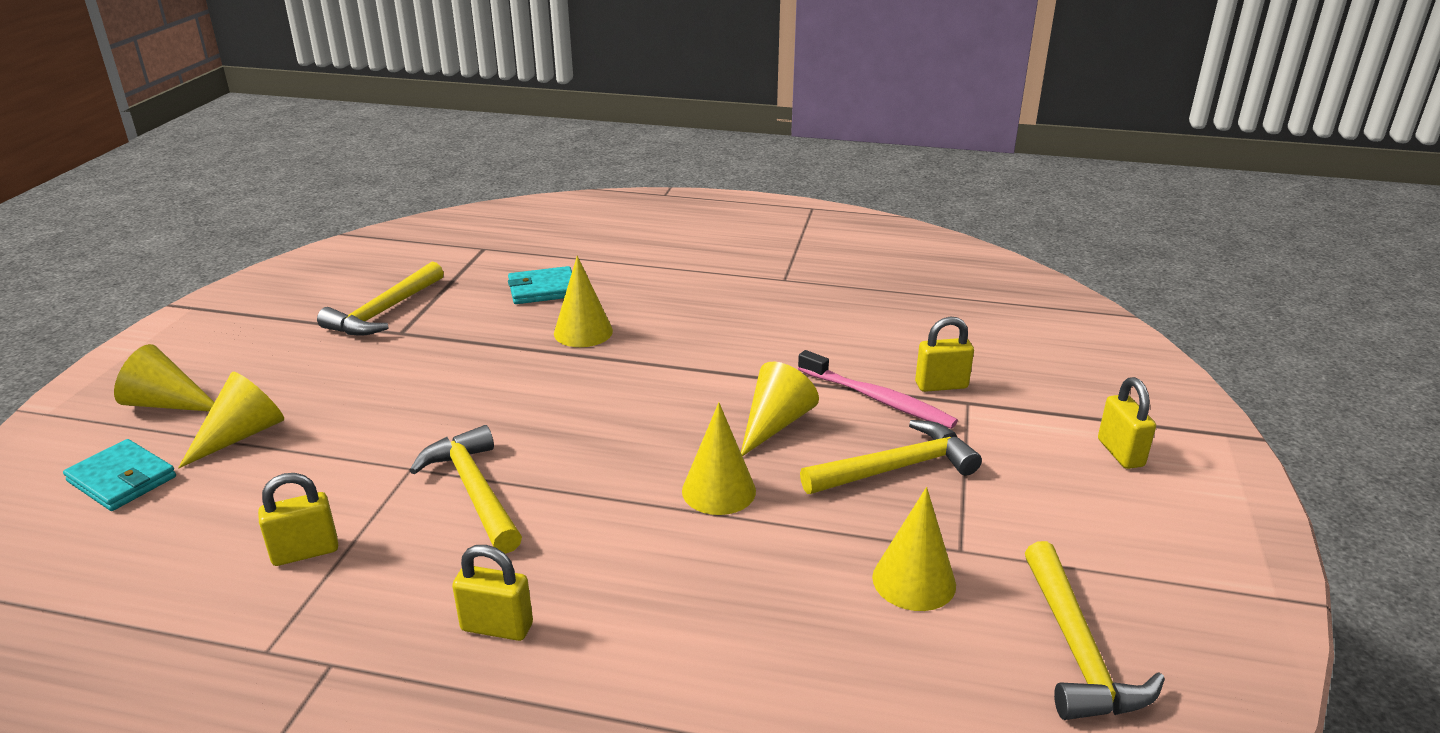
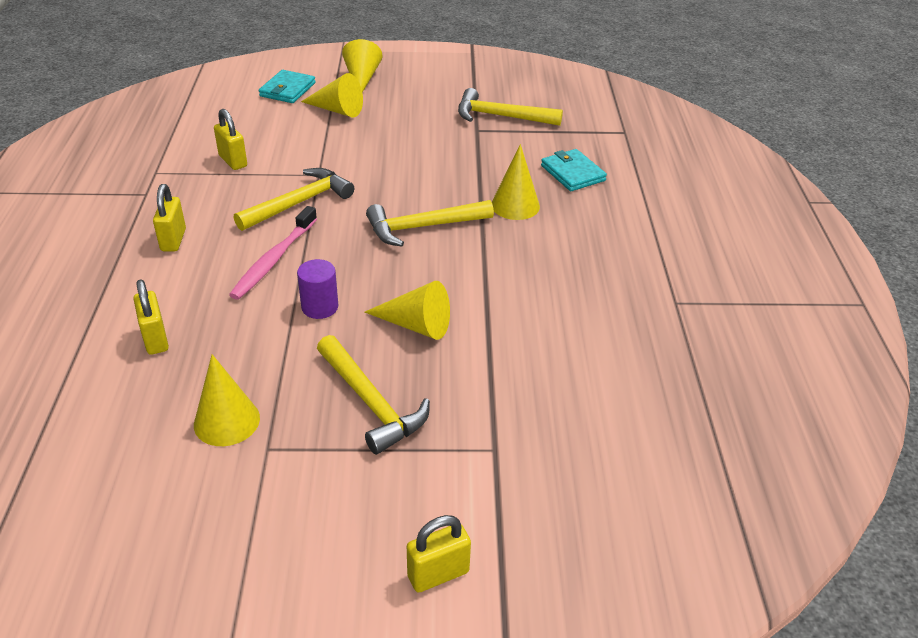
camera: 75 degrees right, 10 degrees up
(718, 491) = (320, 307): yellow cone -> purple cylinder
(877, 399) = (477, 384): pink toothbrush -> pink toothbrush (274, 259)
(941, 385) = (517, 428): yellow padlock -> yellow padlock (155, 339)
(1076, 649) = (152, 521): yellow hammer -> yellow hammer (423, 227)

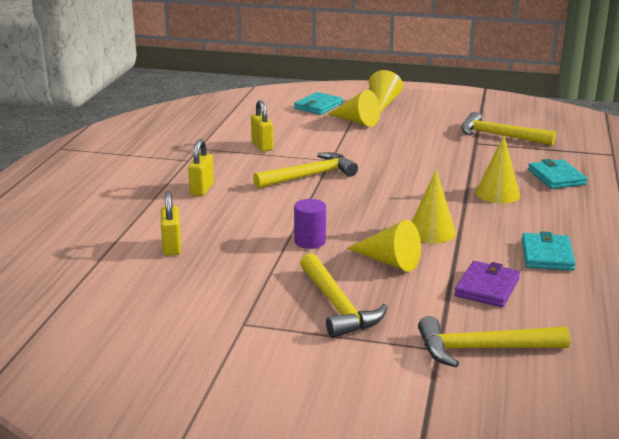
camera: 15 degrees right, 15 degrees down
(227, 421) = (215, 302): yellow cone -> yellow cone (431, 232)
(274, 259) = (280, 208): pink toothbrush -> none
(423, 227) = (411, 200): yellow hammer -> yellow hammer (483, 349)
(438, 574) = (367, 422): yellow padlock -> none
(529, 349) = (487, 287): none -> purple wallet
(583, 291) = (547, 255): none -> turquoise wallet

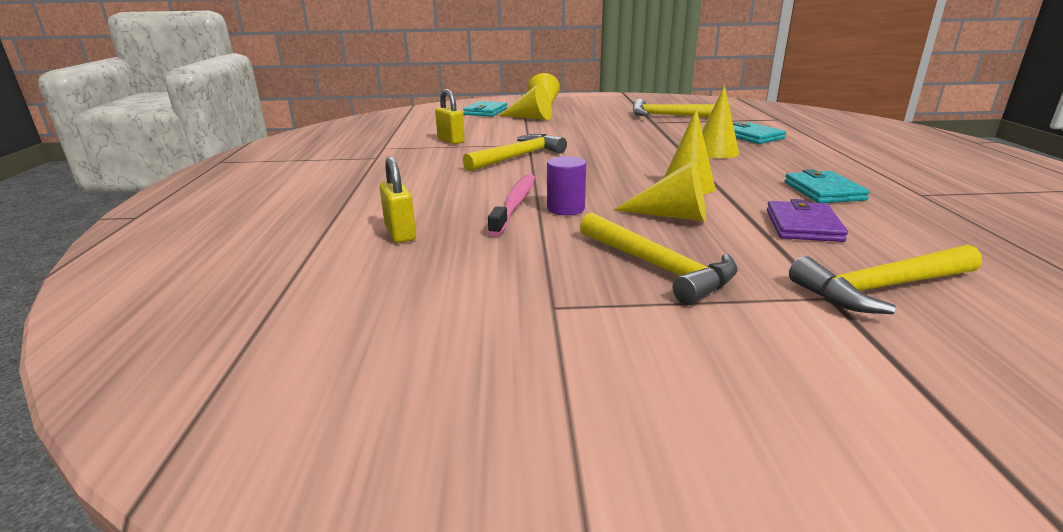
camera: 15 degrees left, 0 degrees up
(202, 189) = (406, 178): yellow padlock -> none
(272, 231) = (515, 204): none -> pink toothbrush

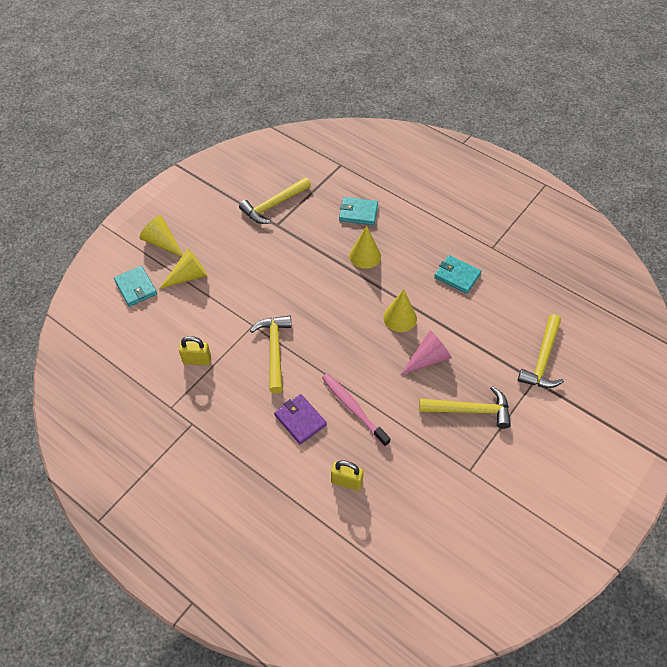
camera: 50 degrees left, 30 degrees up
(565, 208) = (380, 392): purple cylinder -> none
(672, 215) = (428, 359): yellow cone -> pink cone
(803, 226) = (481, 324): purple wallet -> purple wallet (300, 420)

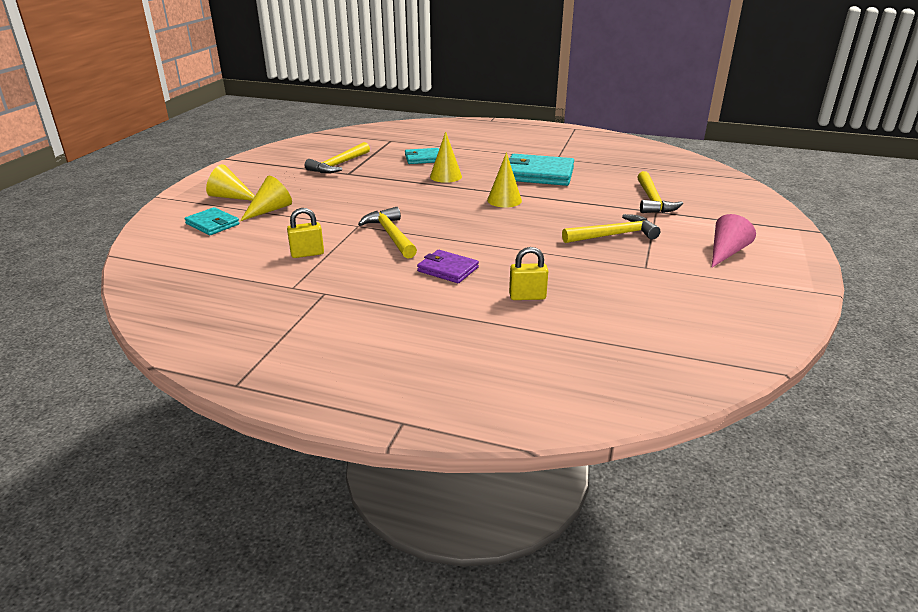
camera: 20 degrees left, 25 degrees down
(353, 409) = (499, 253): pink toothbrush -> none
(428, 359) = (549, 216): pink cone -> pink cone (726, 252)
(457, 276) = (538, 174): turquoise wallet -> turquoise wallet, size x1.75

